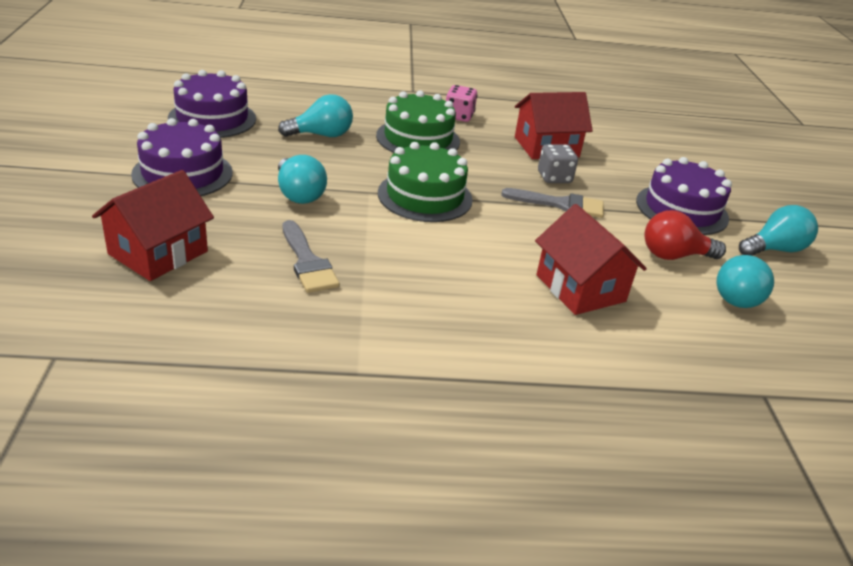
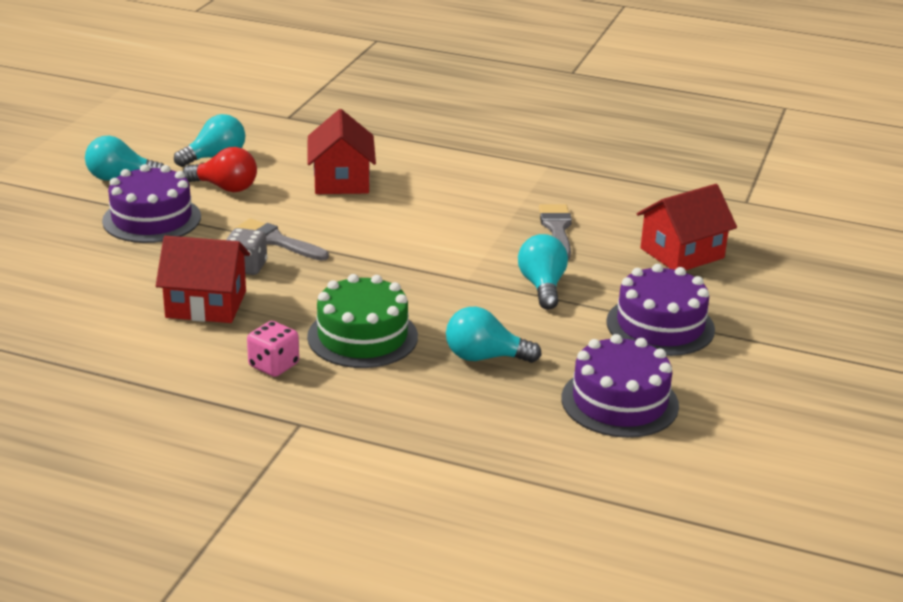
camera: 155 degrees left, 5 degrees down
(425, 196) = (411, 267): green cake -> none

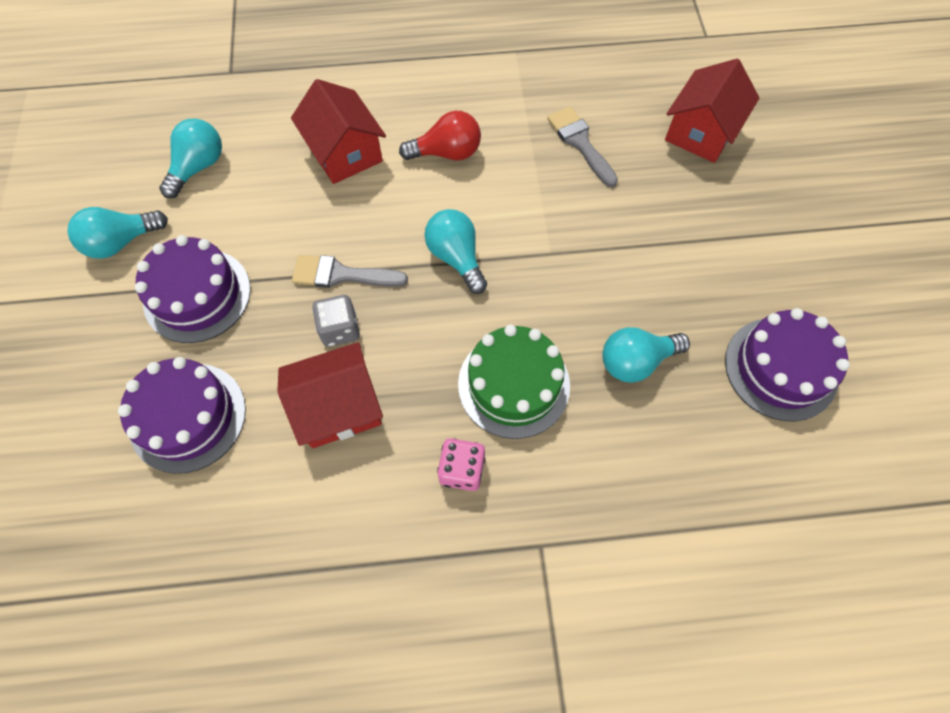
camera: 25 degrees left, 35 degrees up
(225, 188) = (239, 212): red light bulb -> red light bulb (447, 153)
(542, 286) = (619, 233): turquoise light bulb -> turquoise light bulb (456, 257)
(660, 325) = (746, 244): purple cake -> purple cake (188, 417)

